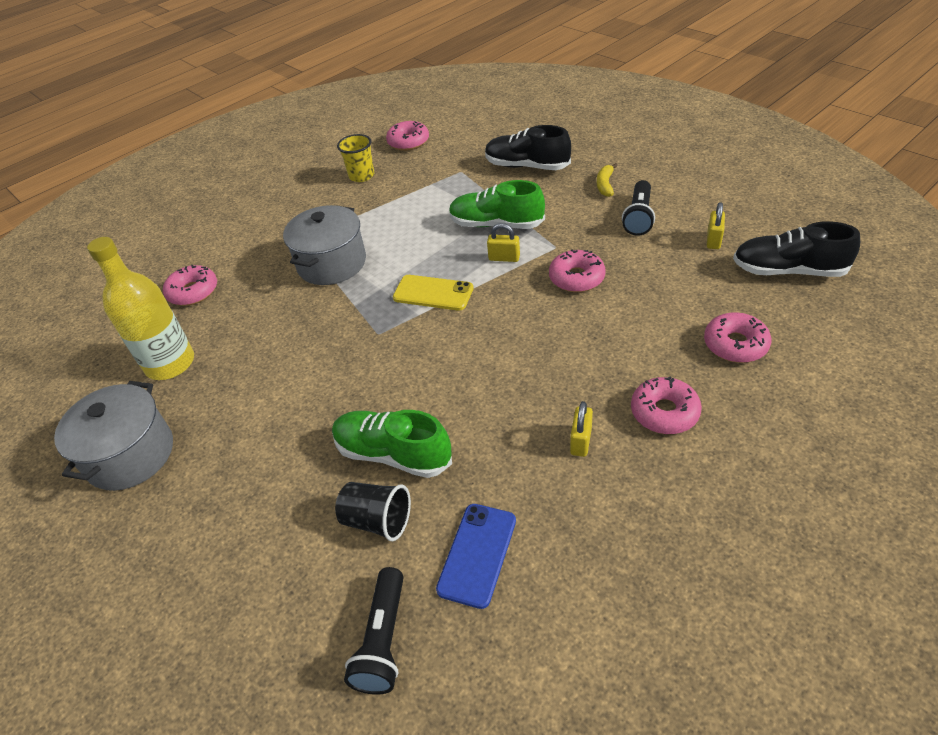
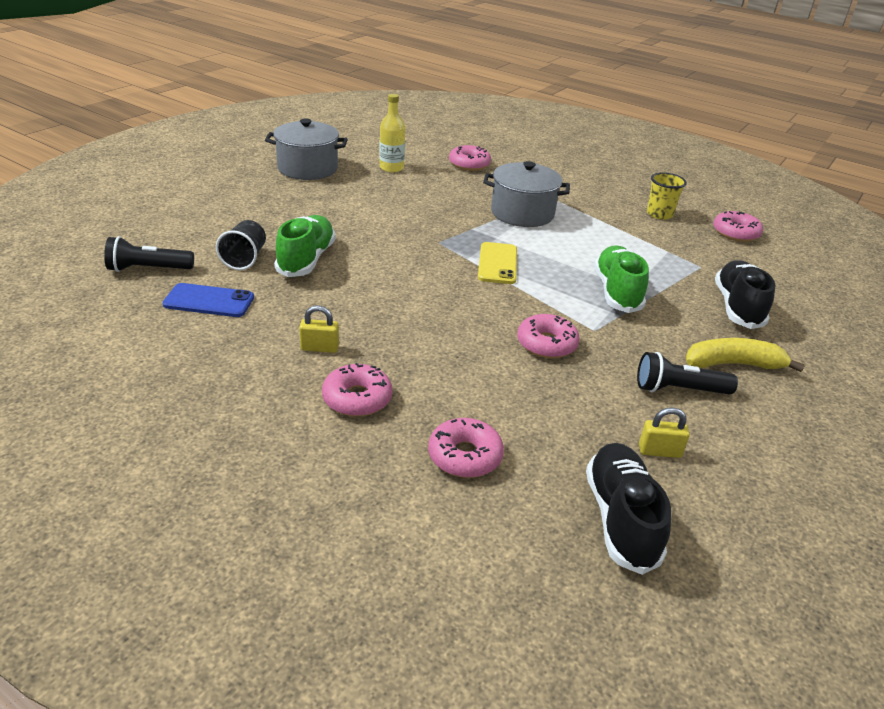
camera: 70 degrees right, 10 degrees down
(170, 363) = (391, 168): yellow bottle -> yellow bottle, size x0.65
(504, 258) = (563, 299): yellow padlock -> none
(605, 185) = (733, 364): yellow banana -> yellow banana, size x1.66

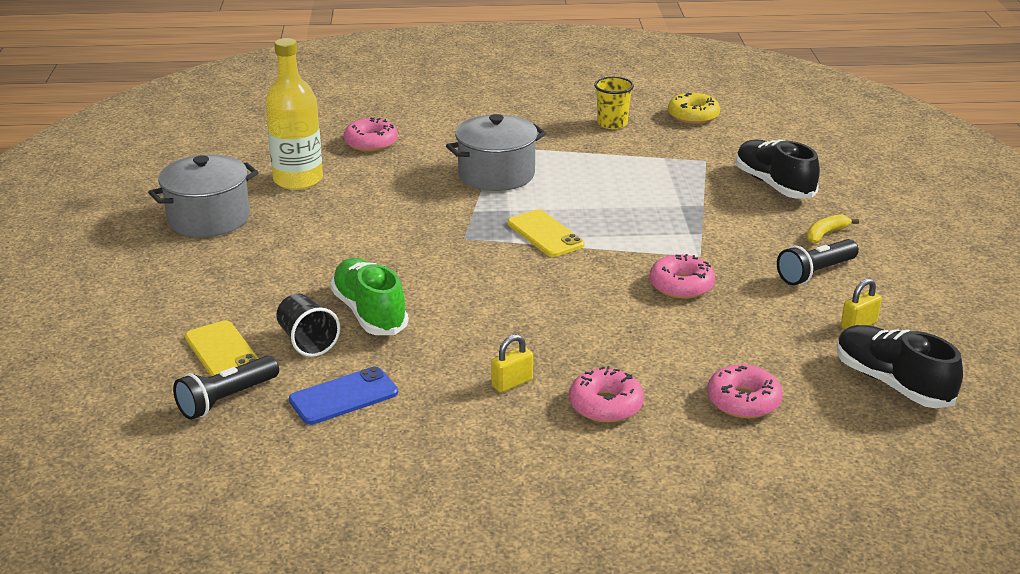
camera: 35 degrees left, 5 degrees down
(192, 242) = (223, 352): none -> yellow phone
(391, 168) = (298, 180): yellow bottle -> yellow bottle, size x1.53
(617, 292) = (673, 214): green shoe -> none
(733, 364) = (825, 234): yellow banana -> yellow banana, size x0.60
(735, 233) = (693, 116): pink donut -> yellow donut

